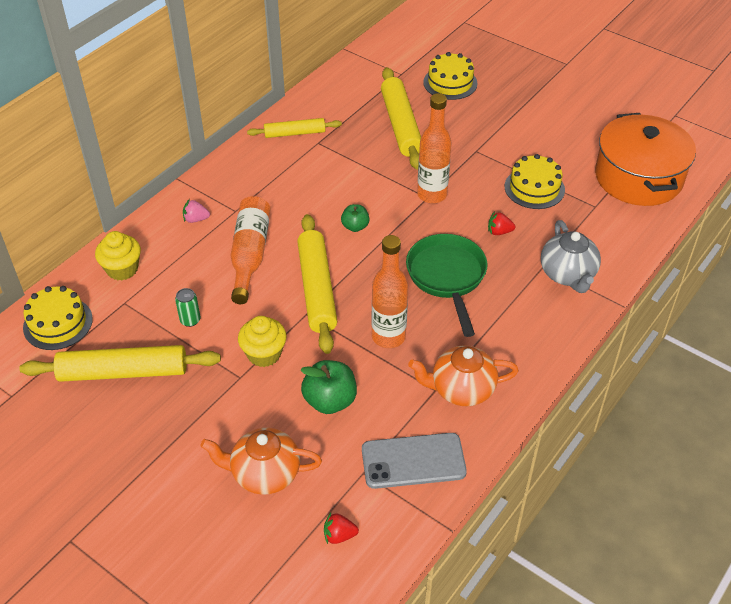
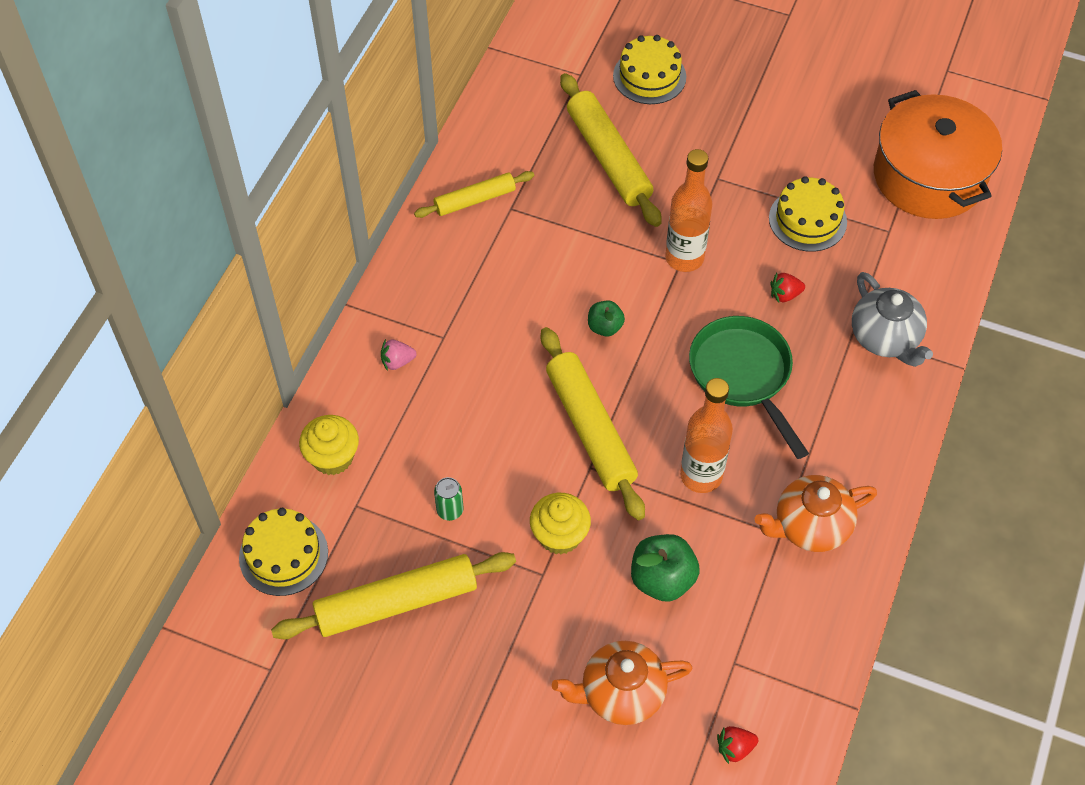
camera: 15 degrees left, 10 degrees up
(250, 255) = (488, 399): orange bottle -> none
(413, 461) = (786, 634): grey phone -> none

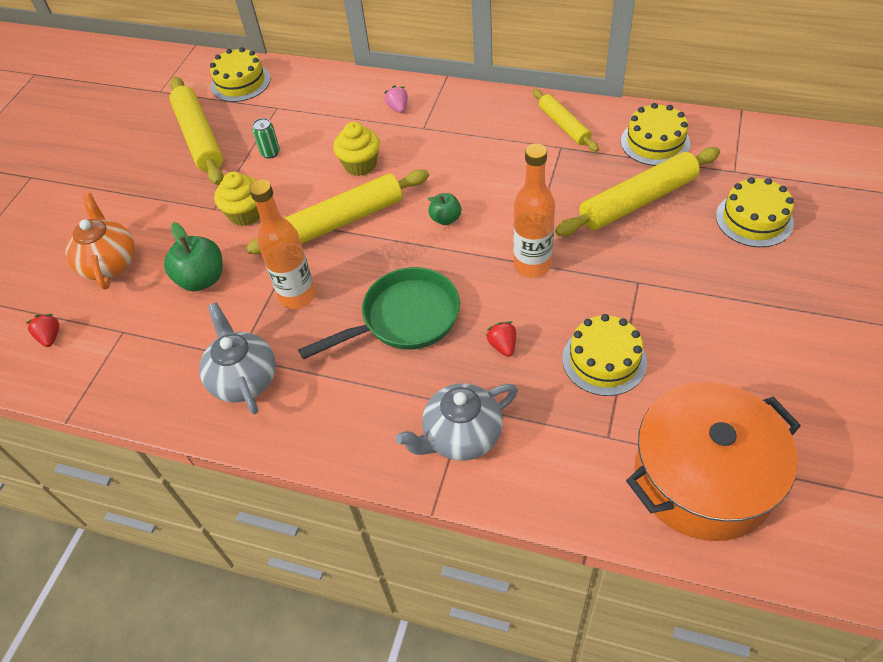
camera: 90 degrees right, 5 degrees down
(332, 457) = (315, 91): yellow cupcake -> yellow cupcake (360, 165)
(522, 127) = (655, 142): none -> yellow cake
(810, 526) = (244, 379): orange teapot -> grey teapot

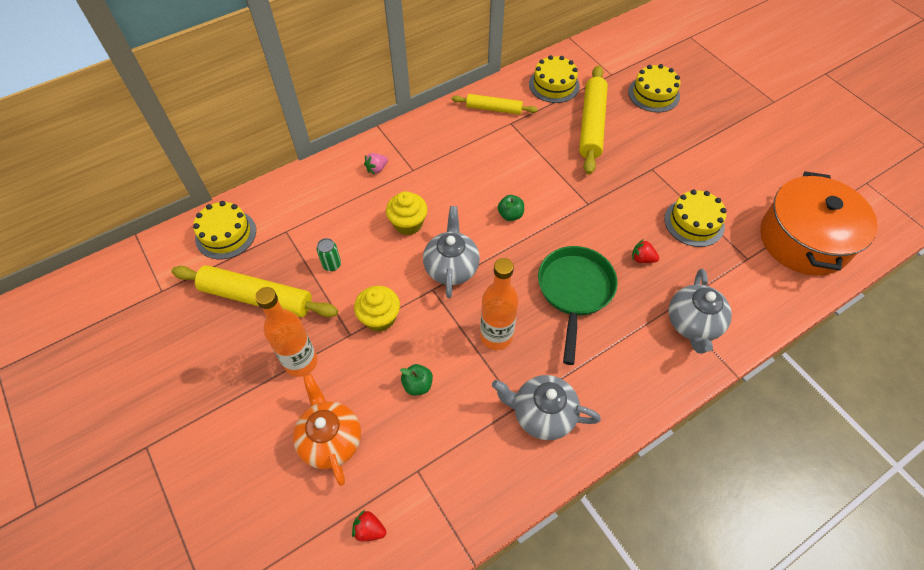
camera: 55 degrees left, 5 degrees up
(110, 263) = (331, 440): orange teapot -> orange teapot turned 45 degrees clockwise
(202, 279) = (417, 385): green apple -> green apple, size x0.60
(342, 221) = (451, 267): yellow rolling pin -> grey teapot
(398, 108) = (376, 169): pink strawberry -> pink strawberry turned 60 degrees counterclockwise
(532, 265) = (593, 202): orange bottle -> orange bottle (301, 362)

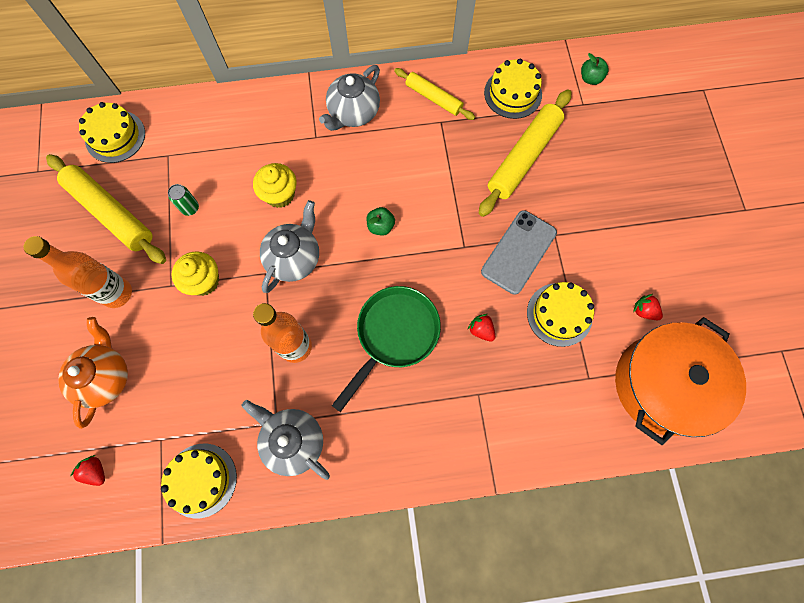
camera: 25 degrees right, 15 degrees up
(376, 169) = (282, 122): pink strawberry -> none
(417, 385) = (202, 361): green apple -> green apple (590, 78)
(632, 191) = (518, 252): none -> grey phone
(653, 94) = (614, 147): yellow cake -> yellow cake (201, 480)
(692, 324) = (487, 420): grey teapot -> grey teapot (353, 113)
(753, 195) = (644, 311): none -> red strawberry

